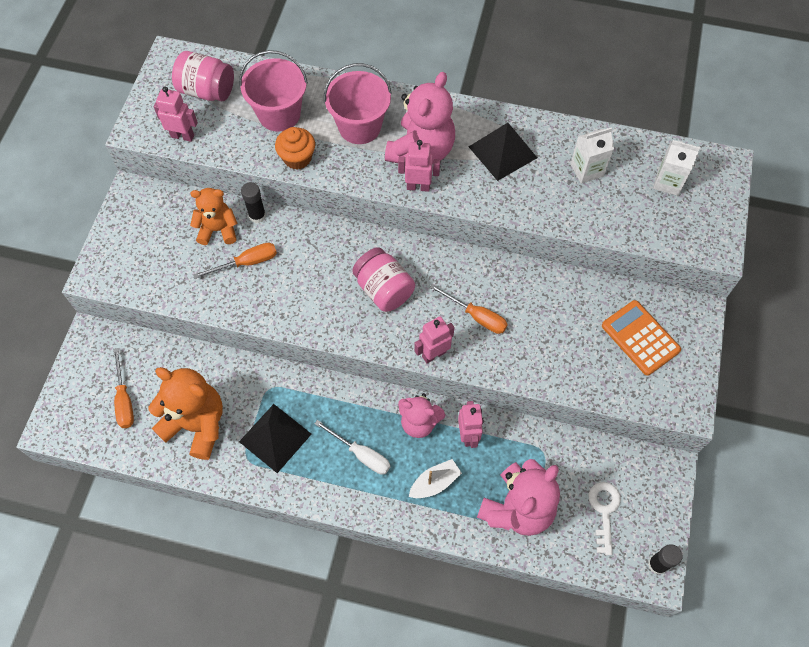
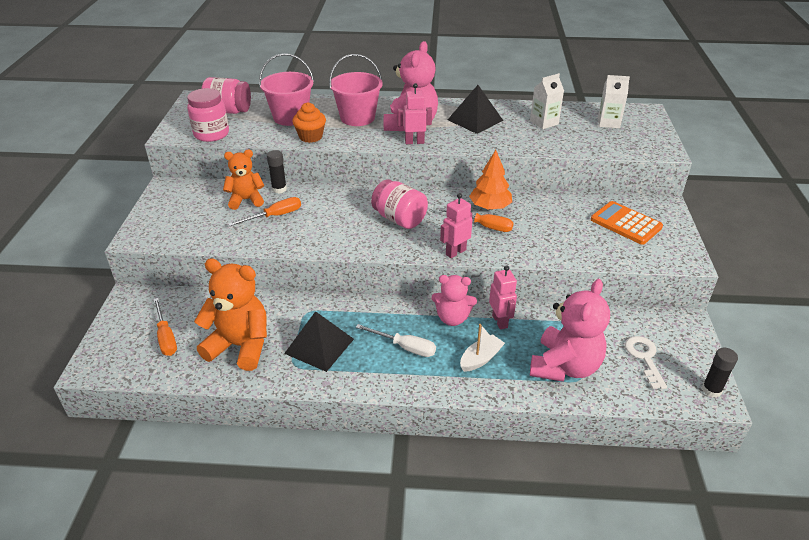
camera: 10 degrees left, 25 degrees down
(182, 136) = (211, 134): pink robot -> pink jar
(491, 284) = (490, 207): none -> orange tree

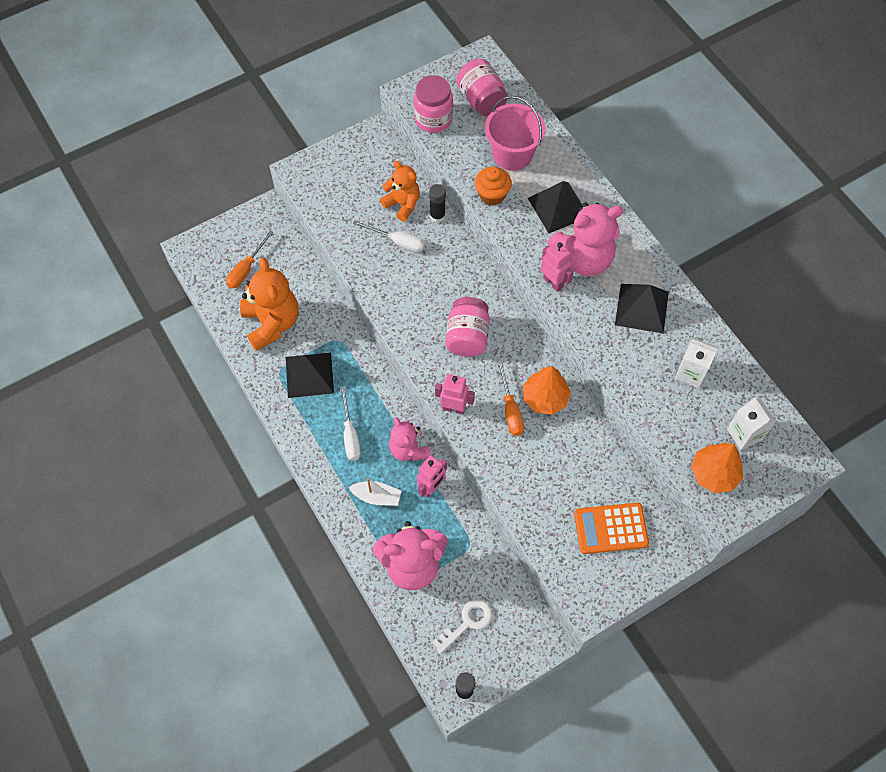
camera: 55 degrees right, 25 degrees up
(275, 216) = (397, 241): orange screwdriver -> white screwdriver
(357, 118) = (558, 207): pink bucket -> black pyramid
(626, 223) = (610, 528): orange calculator -> orange calculator turned 105 degrees counterclockwise
(630, 143) = (714, 473): none -> orange tree

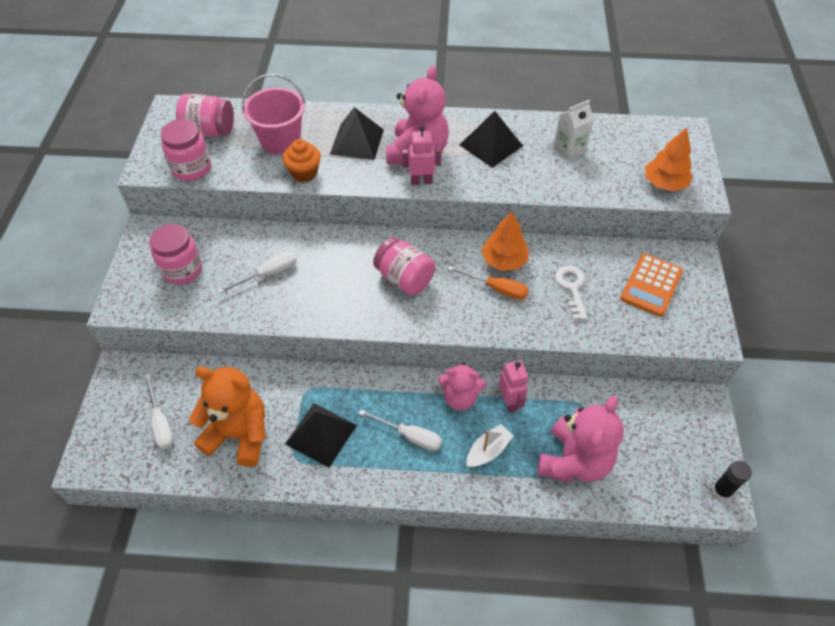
camera: 55 degrees left, 10 degrees down
(246, 269) = (161, 423): orange screwdriver -> white screwdriver
(358, 184) = (182, 270): none -> pink jar
(402, 204) = (236, 250): orange teddy bear -> none
(437, 216) = (271, 233): black glue stick -> none
(454, 408) = (464, 327): pink robot -> none
(467, 622) = (657, 450): white key -> white key (572, 288)
(744, 434) = (642, 150): white carton -> none

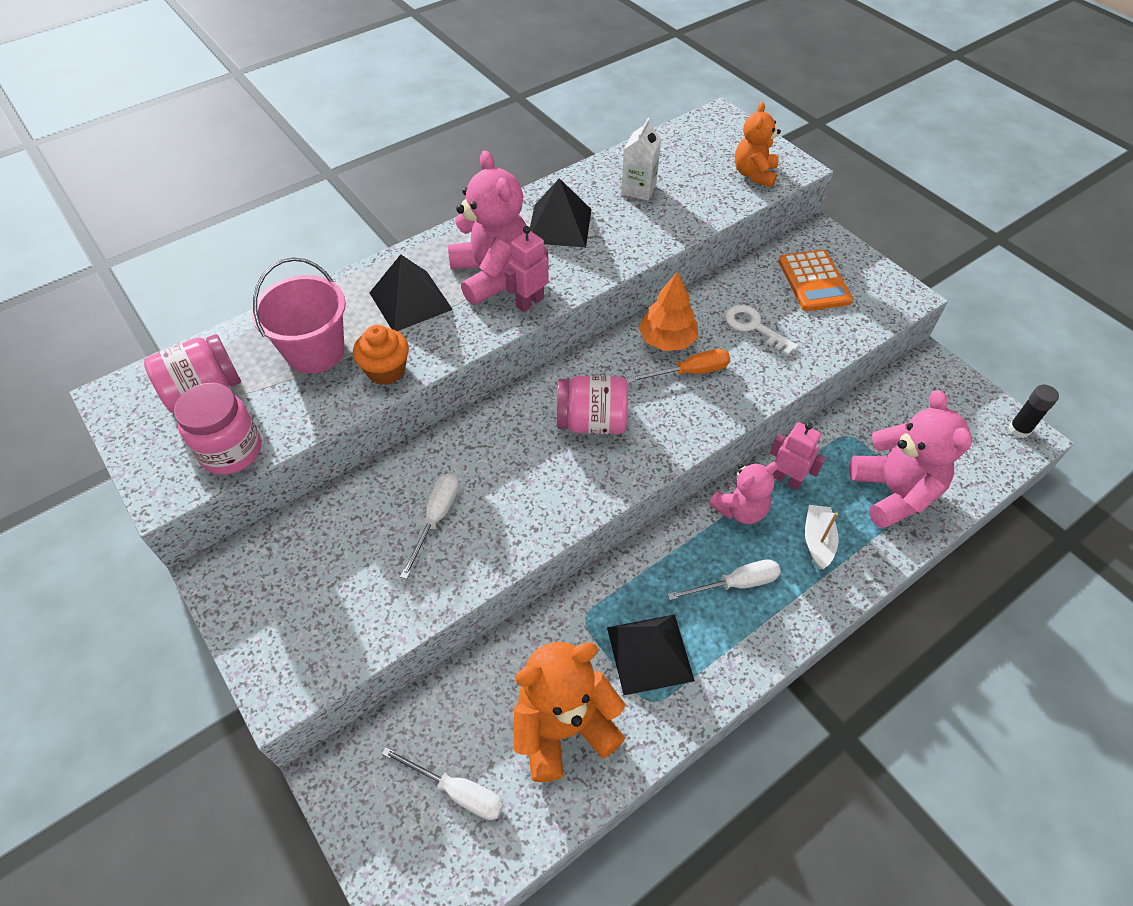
camera: 40 degrees left, 0 degrees up
(182, 270) = (321, 587): pink jar -> none
(664, 183) = (754, 174): orange tree -> orange teddy bear

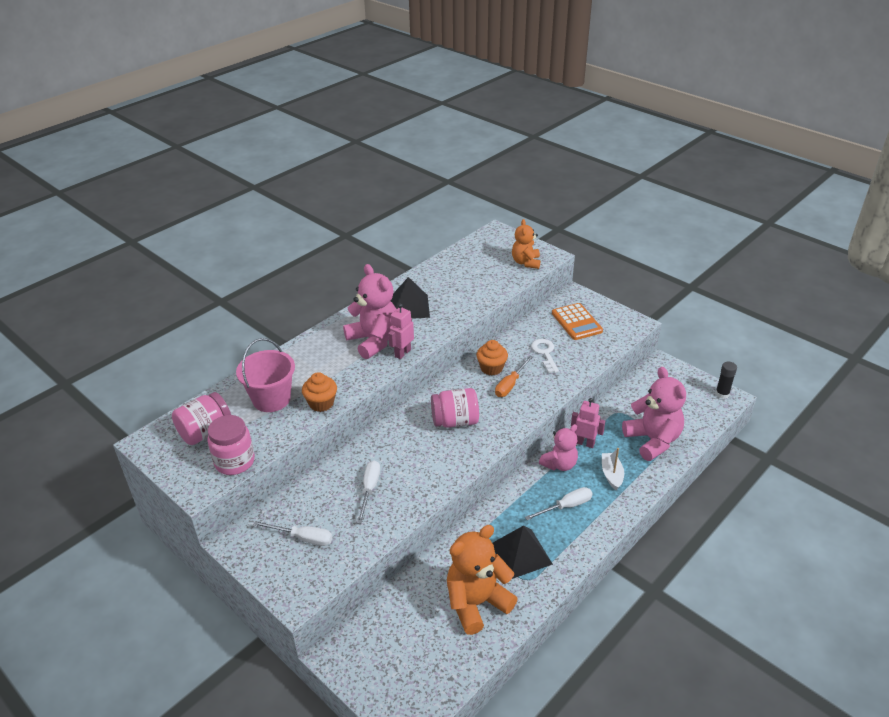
camera: 10 degrees left, 15 degrees down
(410, 301) = (325, 362): black pyramid -> none
(457, 791) = (418, 649): white screwdriver -> white screwdriver (303, 538)
(638, 189) = (454, 279): white carton -> none
(667, 340) = (491, 368): orange tree -> orange cupcake
(690, 372) = (510, 384): orange screwdriver -> orange screwdriver turned 150 degrees clockwise
(754, 327) = (545, 353): white key -> white key turned 45 degrees clockwise

